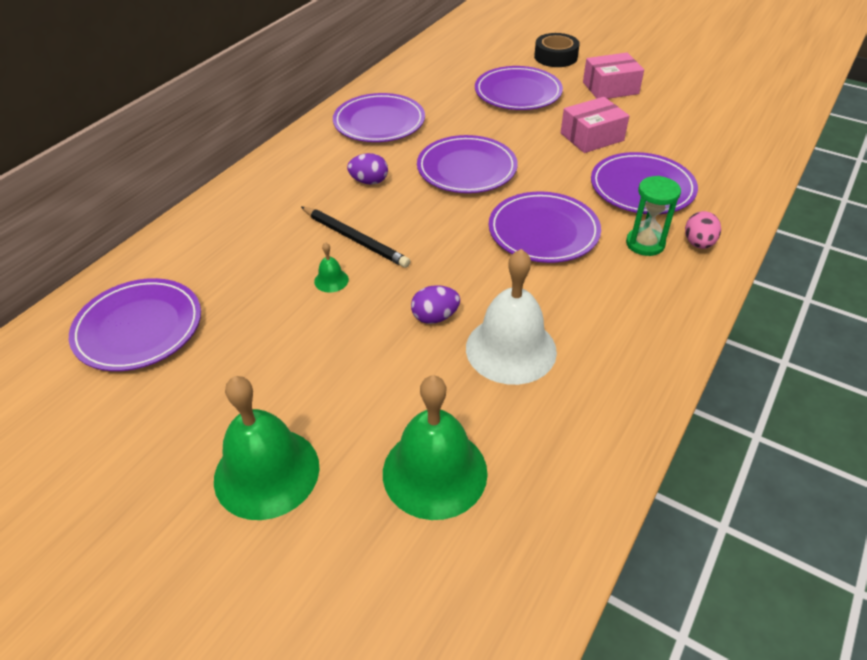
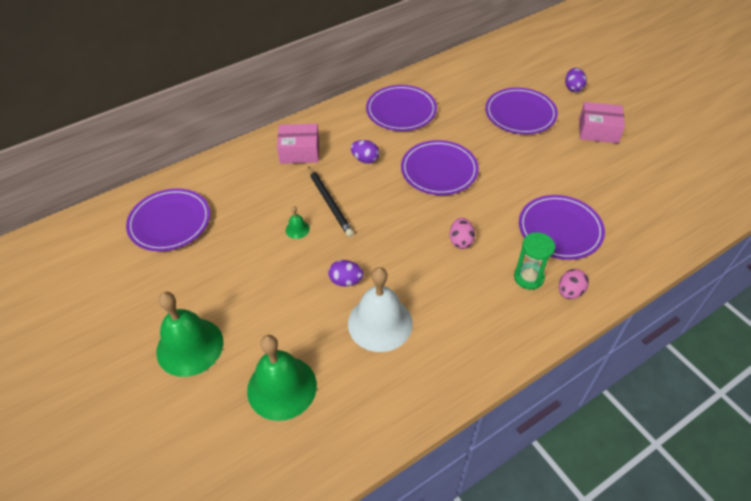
camera: 25 degrees right, 5 degrees up
(543, 231) = (460, 241): purple plate -> pink egg
(555, 57) = (573, 88): black tape -> purple egg
(592, 137) = (551, 172): pink box -> pink box (299, 152)

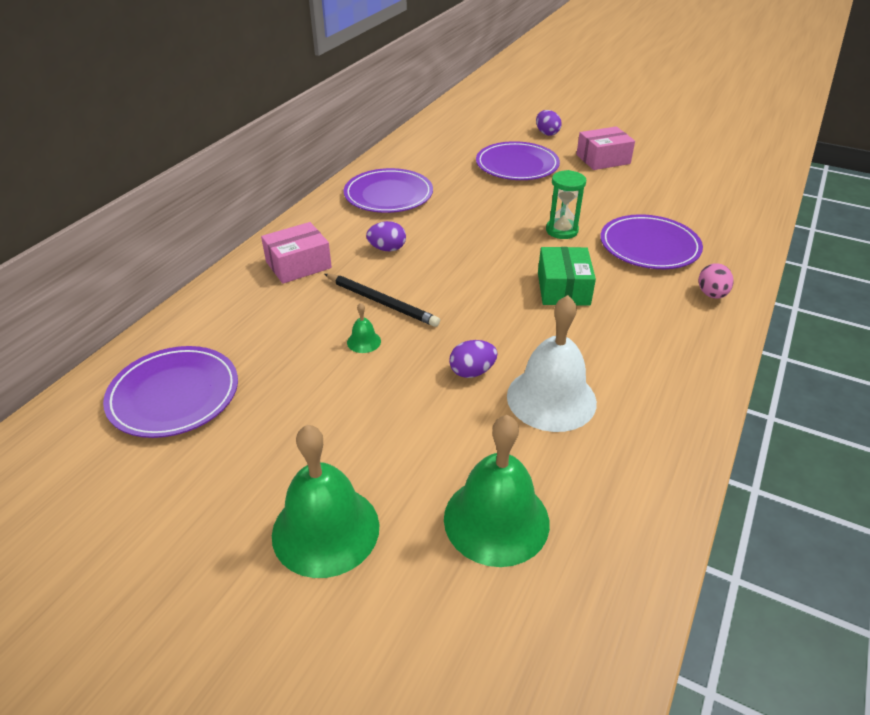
camera: 30 degrees left, 10 degrees down
(439, 170) = (480, 234): purple plate -> none
(460, 241) = (563, 289): pink egg -> green box
(528, 277) = (661, 296): green hourglass -> green hourglass (561, 230)

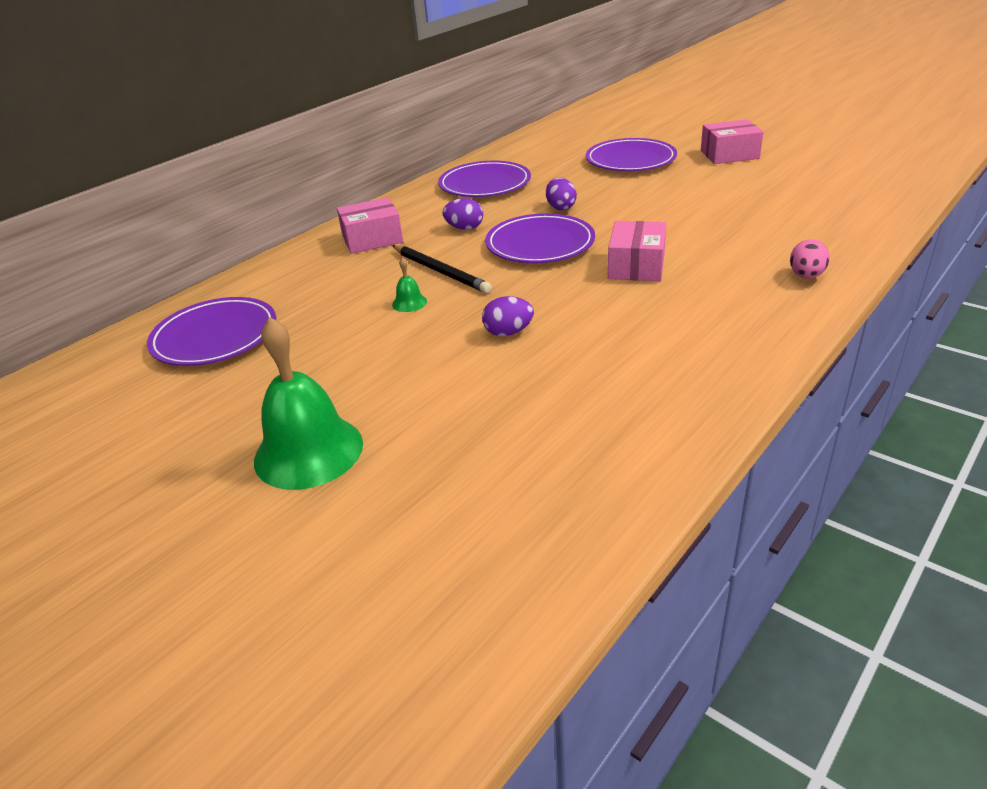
camera: 15 degrees right, 5 degrees down
(496, 520) = (480, 457): green bell -> none
(547, 133) = (675, 132): purple egg -> purple egg (560, 207)
(551, 398) = (583, 359): white bell -> none
(561, 230) = (656, 216): green hourglass -> none
(563, 289) = (636, 266): green box -> pink box
(649, 246) = (750, 231): purple plate -> purple plate (540, 244)

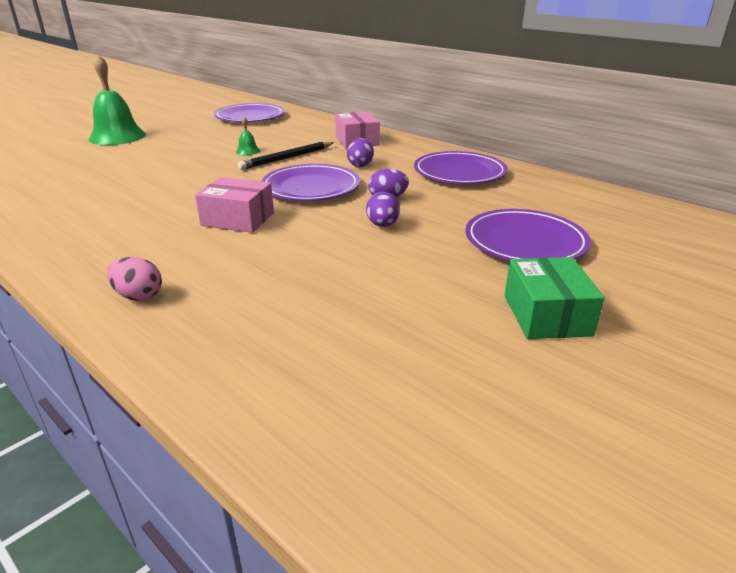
camera: 90 degrees right, 5 degrees down
(508, 332) = (179, 174): purple egg -> purple egg (382, 225)
(729, 155) = (546, 315): pink box -> green box

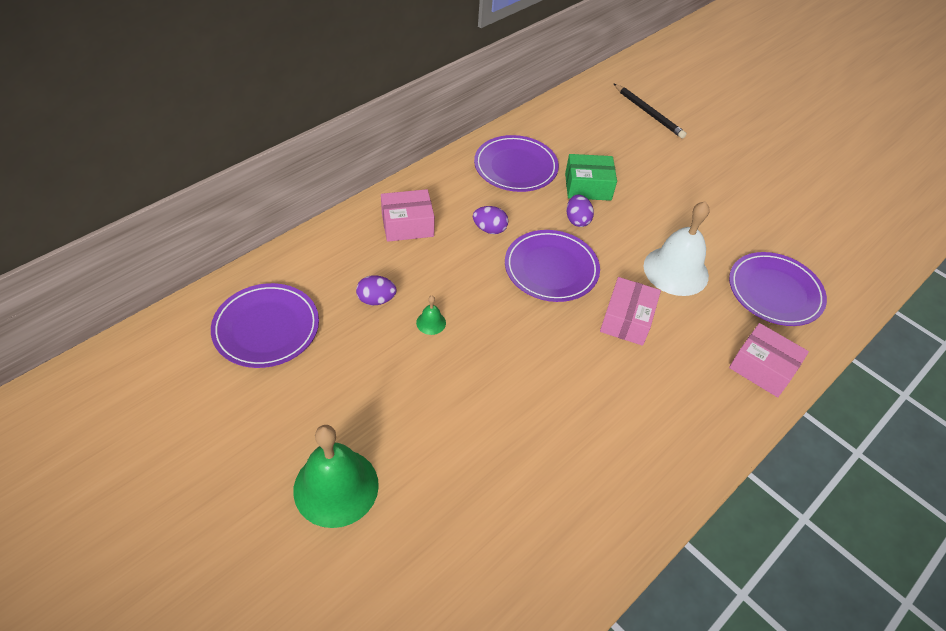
camera: 90 degrees left, 20 degrees up
(139, 296) = (762, 368): pink egg -> pink box
(287, 158) = (461, 286): black pencil -> black pencil (648, 113)
(314, 248) = (676, 270): none -> white bell
(382, 225) = (631, 229): purple egg -> purple egg (376, 300)
(525, 242) = (651, 163): purple plate -> purple plate (774, 292)
(546, 315) = (741, 178): green box -> green box (588, 187)

